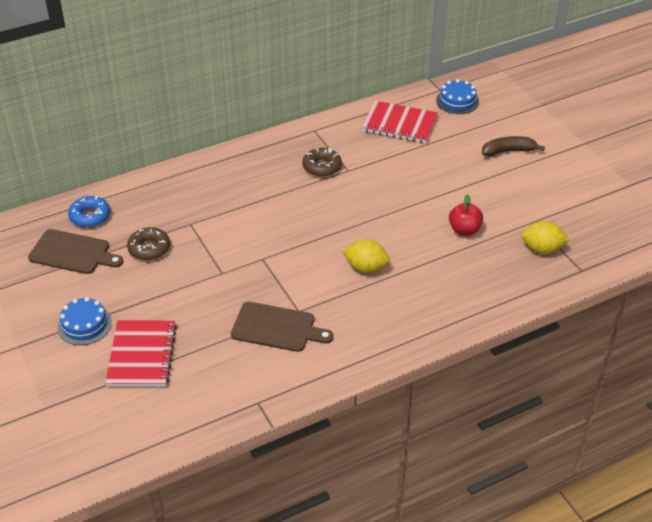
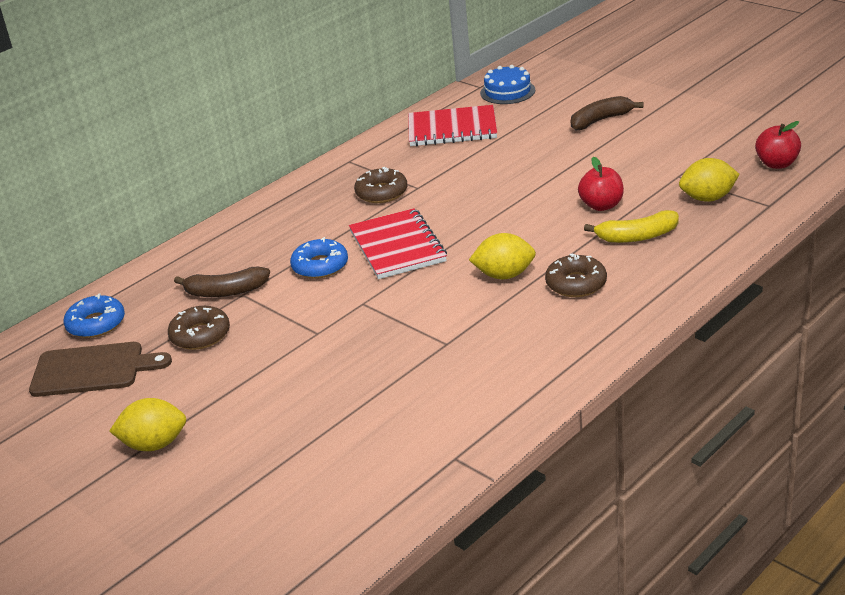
camera: 15 degrees left, 10 degrees down
(84, 325) = (154, 444): blue cake -> yellow lemon
(142, 355) = (258, 454): red notebook -> red notebook (397, 246)
(181, 218) = (225, 292): none -> brown banana
(250, 217) = (320, 266): none -> blue donut
(277, 328) = (429, 369): brown cutting board -> none
(409, 292) = (576, 283): none -> brown donut
(473, 266) = (637, 237): none -> yellow banana
(610, 235) = (777, 164): none -> red apple

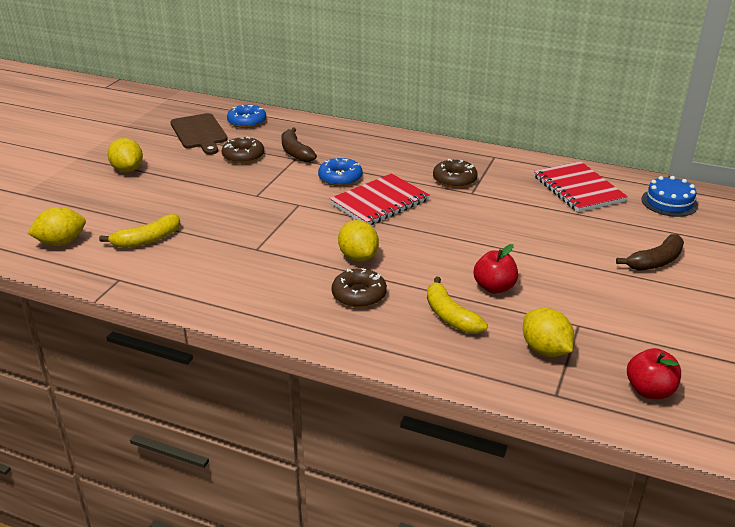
camera: 65 degrees right, 0 degrees up
(329, 512) = (61, 242): none -> yellow lemon
(372, 430) = (147, 240): none -> yellow banana
(600, 120) = (655, 261): brown banana -> brown banana turned 105 degrees clockwise

